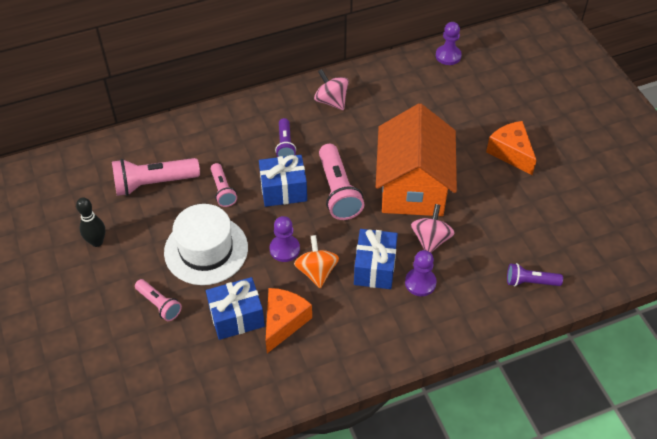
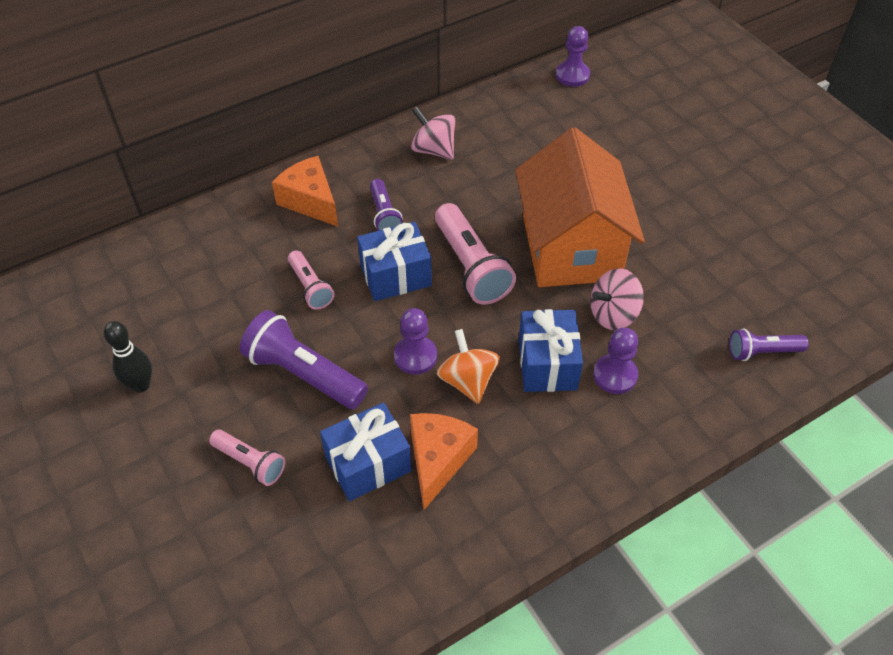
camera: 10 degrees left, 0 degrees up
(153, 183) = (209, 291): pink flashlight -> none
(206, 250) = (303, 373): white hat -> purple flashlight
(430, 239) = (613, 314): pink spinning top -> pink spinning top turned 120 degrees counterclockwise
(511, 153) = (687, 186): orange cheese -> orange cheese (310, 201)

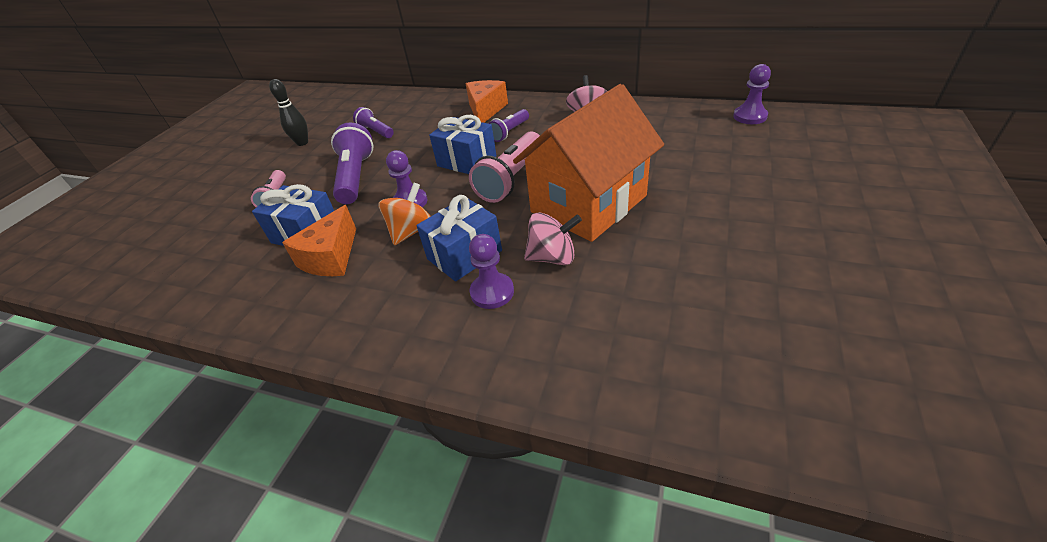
camera: 55 degrees right, 10 degrees down
(310, 287) = (422, 144): pink flashlight -> none
(438, 460) = (331, 257): orange cheese -> orange cheese turned 135 degrees clockwise
(613, 314) = (552, 257): pink spinning top -> pink spinning top turned 150 degrees clockwise
(761, 352) = (629, 366): purple flashlight -> purple flashlight (376, 131)

